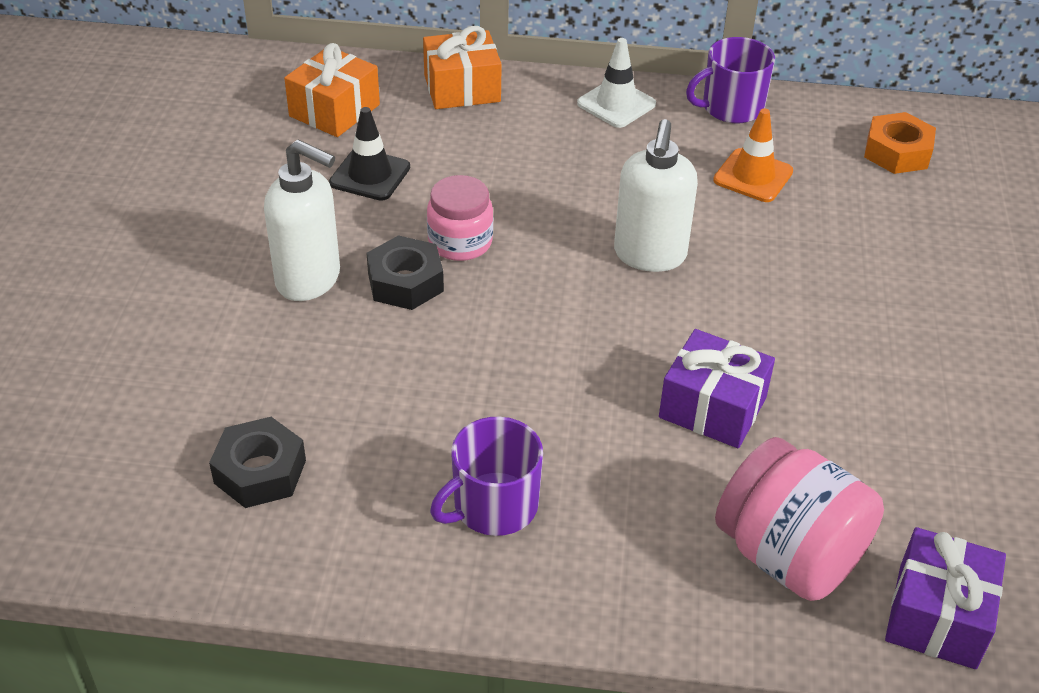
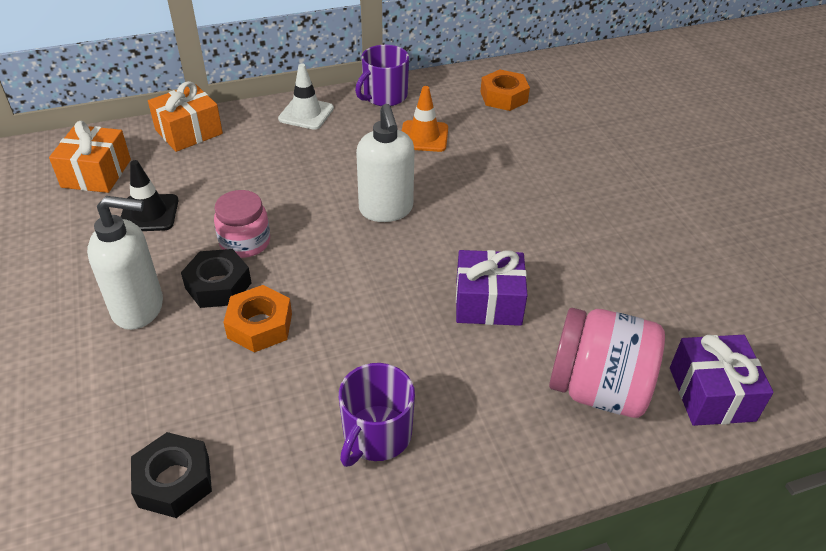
camera: 25 degrees left, 0 degrees up
(428, 342) = (260, 325): none -> orange nut

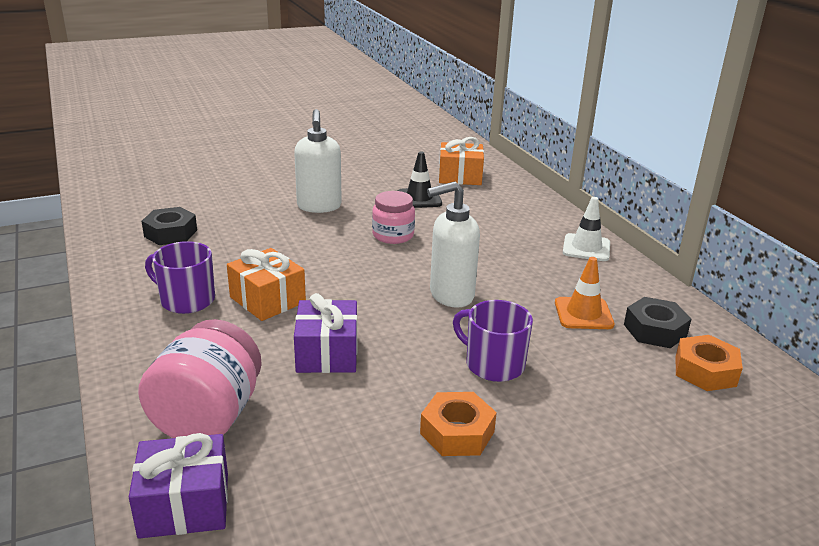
camera: 85 degrees right, 15 degrees down
(189, 132) = (528, 201): orange gift -> orange gift (267, 300)
(218, 285) = (343, 230): black nut -> black nut (655, 330)
(260, 325) = (301, 248): orange nut -> orange nut (457, 432)
(384, 96) = (647, 288): purple mug -> purple mug (493, 364)

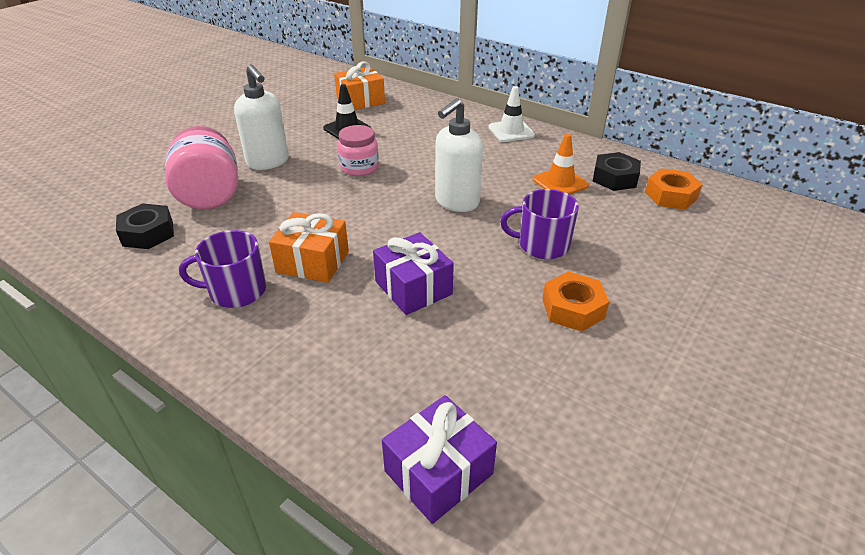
camera: 30 degrees left, 10 degrees up
(208, 417) = (374, 388): pink jar -> pink jar (210, 195)

